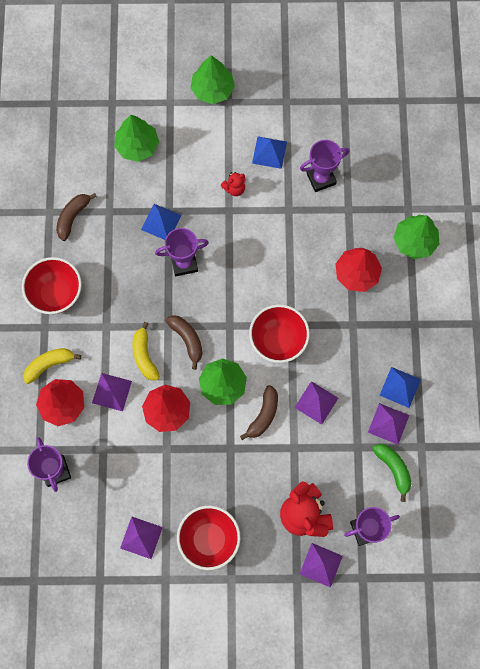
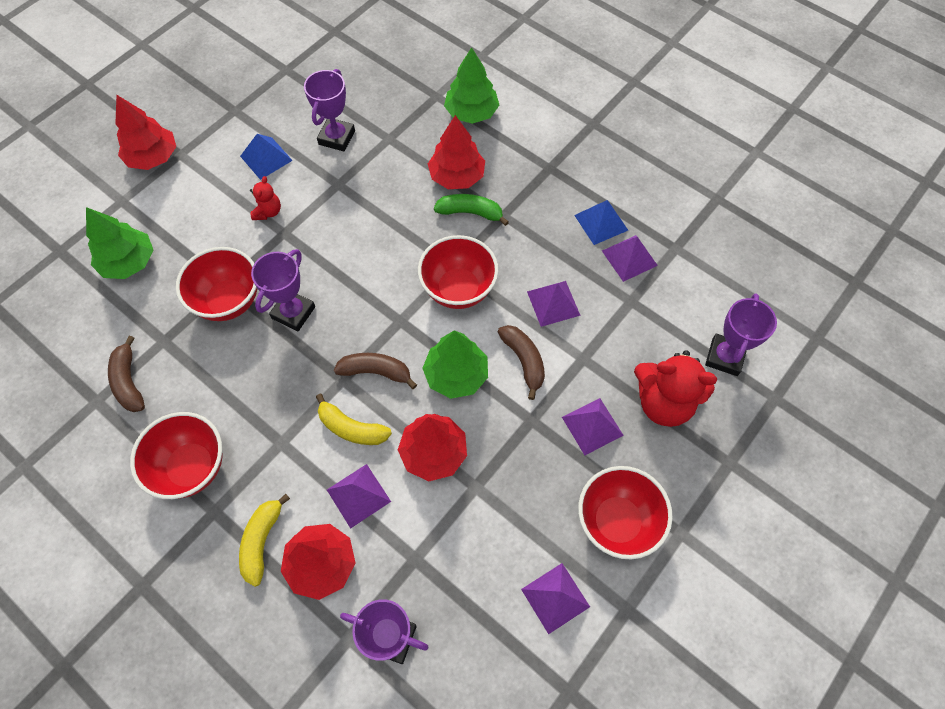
camera: 50 degrees left, 10 degrees down
(161, 222) = (229, 301): blue pyramid -> red bowl
(212, 89) = (153, 157): green tree -> red tree
(321, 565) = (731, 427): purple pyramid -> purple pyramid (592, 426)
(393, 469) = (680, 287): green banana -> green banana (470, 213)

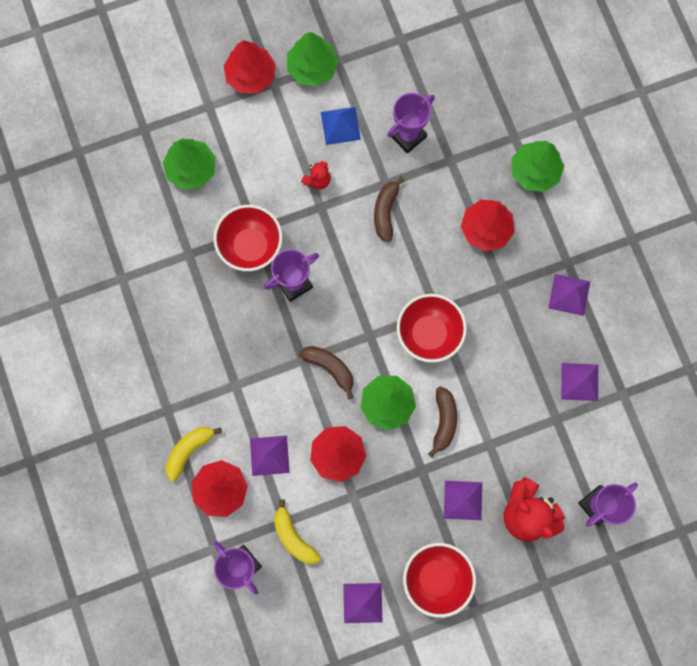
camera: 30 degrees right, 15 degrees up
(129, 381) = (151, 275): brown banana -> brown banana (385, 212)
(192, 467) = (166, 368): red bowl -> none
(212, 125) = (312, 67): none -> green tree
(351, 428) = (290, 402): yellow banana -> yellow banana (293, 536)
(470, 213) = (477, 270): green banana -> none
(553, 303) = (495, 387): purple pyramid -> purple pyramid (569, 294)
(601, 222) = (577, 337): blue pyramid -> none

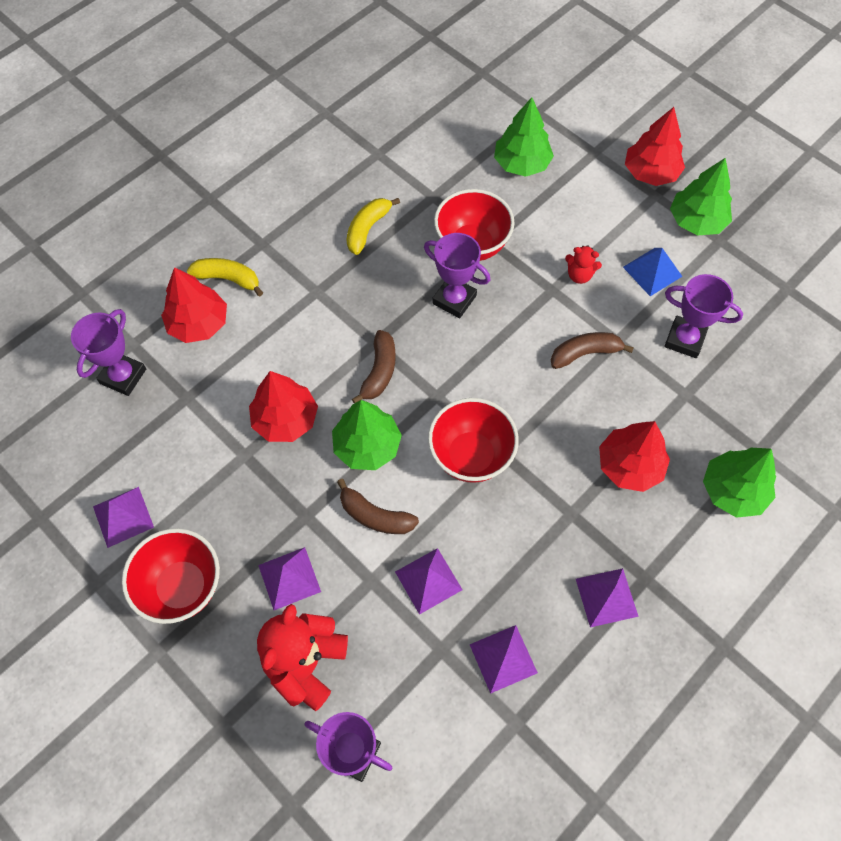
camera: 65 degrees right, 15 degrees down
(269, 455) = (254, 353): purple pyramid -> purple pyramid (428, 580)
(293, 536) = (174, 413): yellow banana -> yellow banana (368, 229)
(443, 421) = (375, 516): brown banana -> brown banana turned 45 degrees clockwise

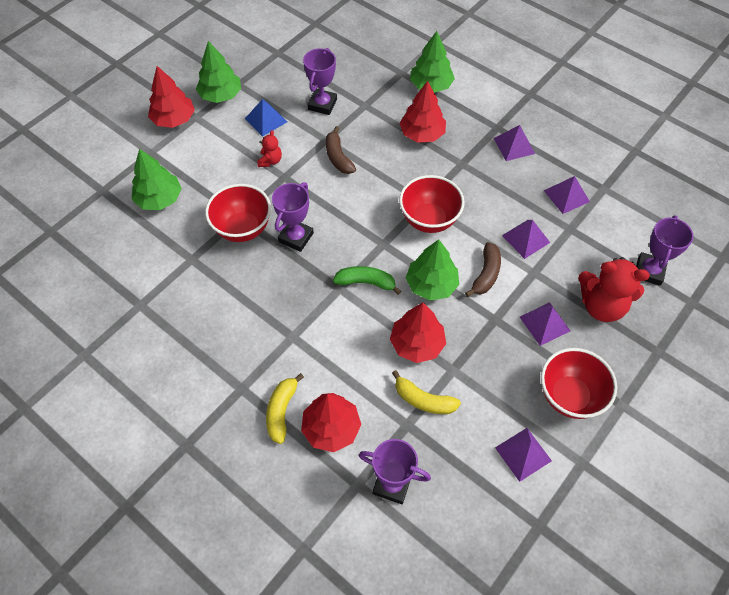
camera: 95 degrees left, 5 degrees down
(368, 229) = (225, 304): yellow banana -> yellow banana (423, 400)
(379, 372) = (366, 282): brown banana -> green banana

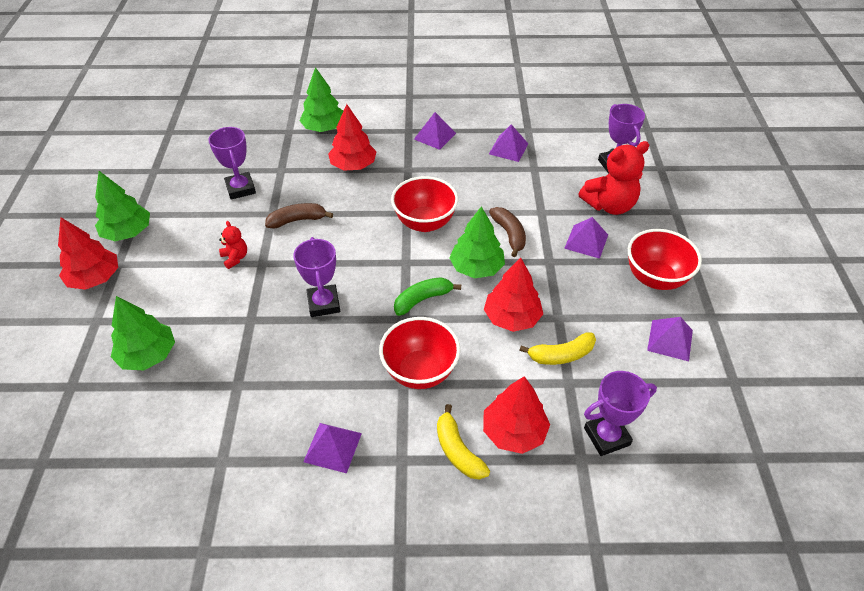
camera: 40 degrees left, 10 degrees down
(243, 229) = (264, 327): red bowl -> red bowl (420, 371)
(266, 120) = (197, 228): blue pyramid -> none
(338, 157) = (297, 220): brown banana -> brown banana turned 135 degrees clockwise
(526, 239) = (511, 193): purple pyramid -> purple pyramid (333, 447)

